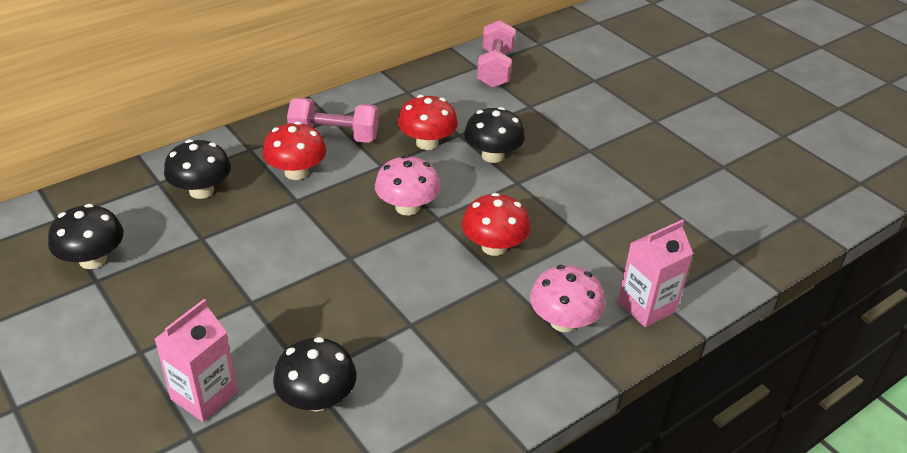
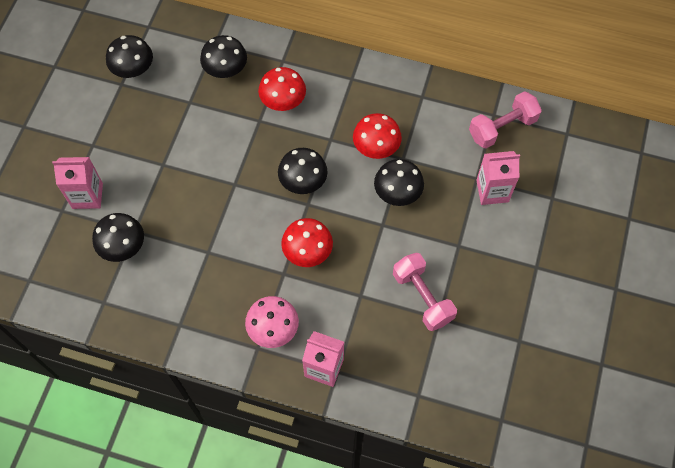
camera: 55 degrees right, 25 degrees up
(334, 136) = (335, 93): pink dumbbell -> pink dumbbell (422, 297)
(407, 207) = (303, 181): pink mushroom -> black mushroom
(552, 104) = (492, 191): none -> pink carton

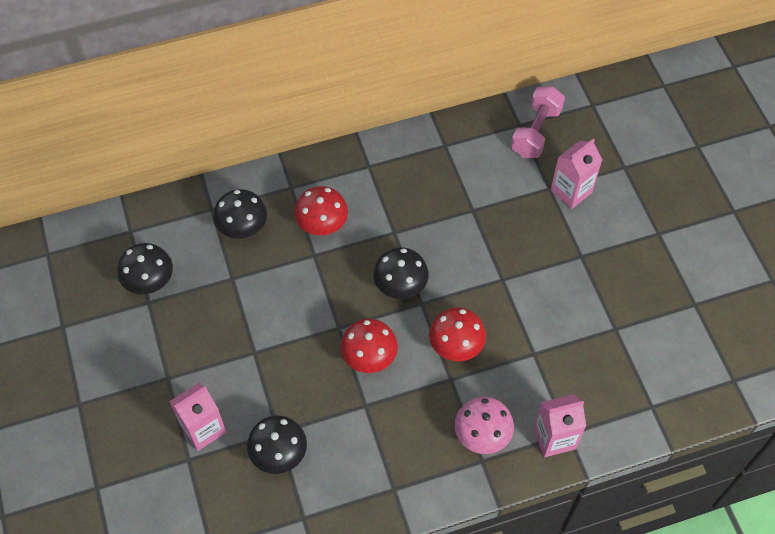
camera: 35 degrees left, 5 degrees down
(376, 147) = (441, 214): red mushroom -> red mushroom (369, 356)
(397, 192) = (492, 243): black mushroom -> none
(422, 297) = (587, 320): pink dumbbell -> none

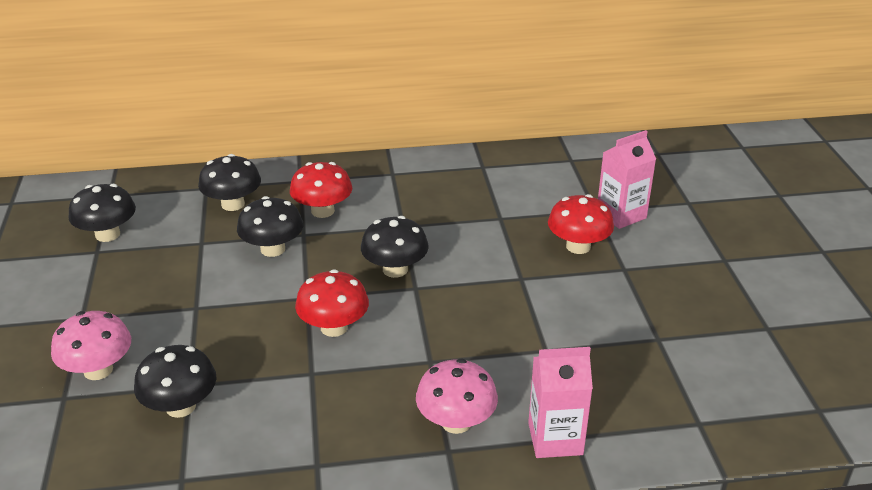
camera: 10 degrees right, 25 degrees down
(203, 429) = (98, 370): pink carton -> pink mushroom
(294, 277) = (273, 249): none -> black mushroom
(456, 345) = (446, 330): red mushroom -> red mushroom (578, 246)
(535, 132) = (588, 166): pink dumbbell -> none

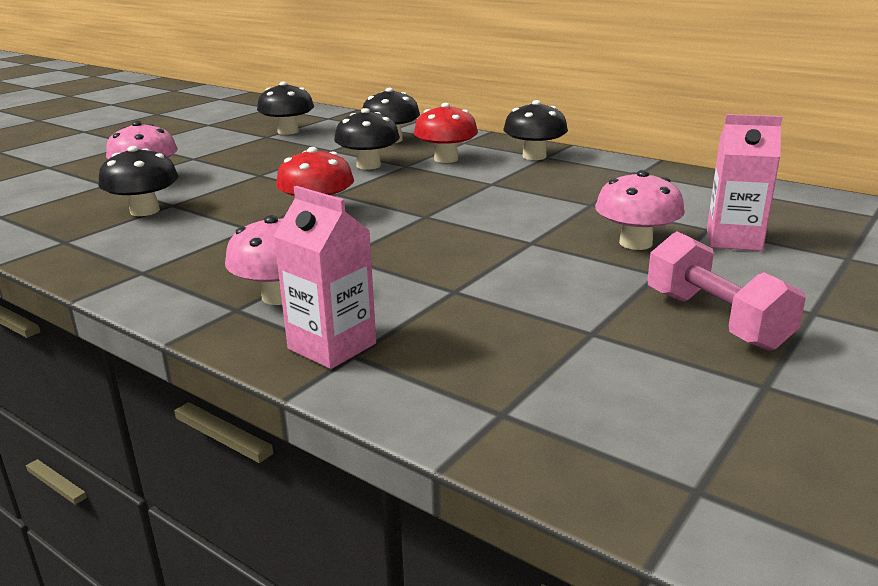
camera: 45 degrees right, 10 degrees down
(395, 269) = (431, 202): black mushroom -> black mushroom (534, 156)
(578, 246) = (635, 243): red mushroom -> pink mushroom
(696, 293) = (715, 320): none -> pink dumbbell

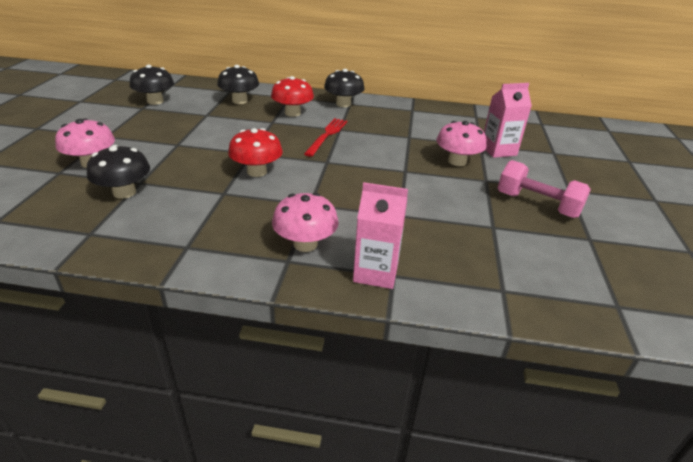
camera: 30 degrees left, 10 degrees up
(368, 165) = (247, 125): black mushroom -> none
(463, 188) = (327, 135): none -> red fork

